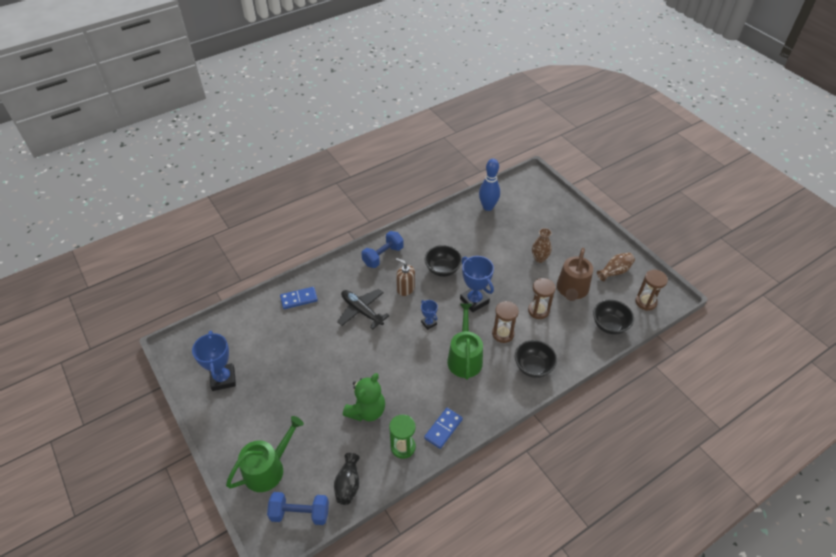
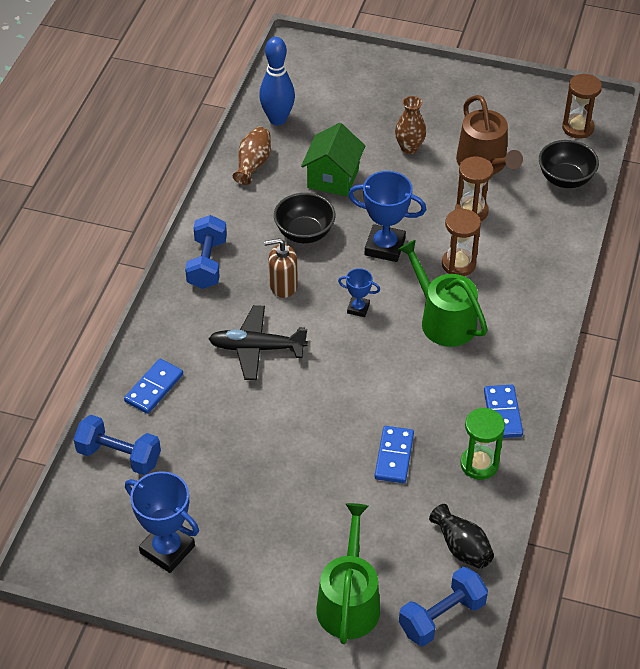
camera: 40 degrees left, 0 degrees up
(251, 320) = (119, 456): none -> blue dumbbell
(366, 411) = (394, 456): green teddy bear -> blue domino
(484, 251) = (333, 178): none -> green house
(533, 367) = (530, 279): black bowl -> none
(615, 271) = (511, 112): brown vase -> brown vase (253, 164)

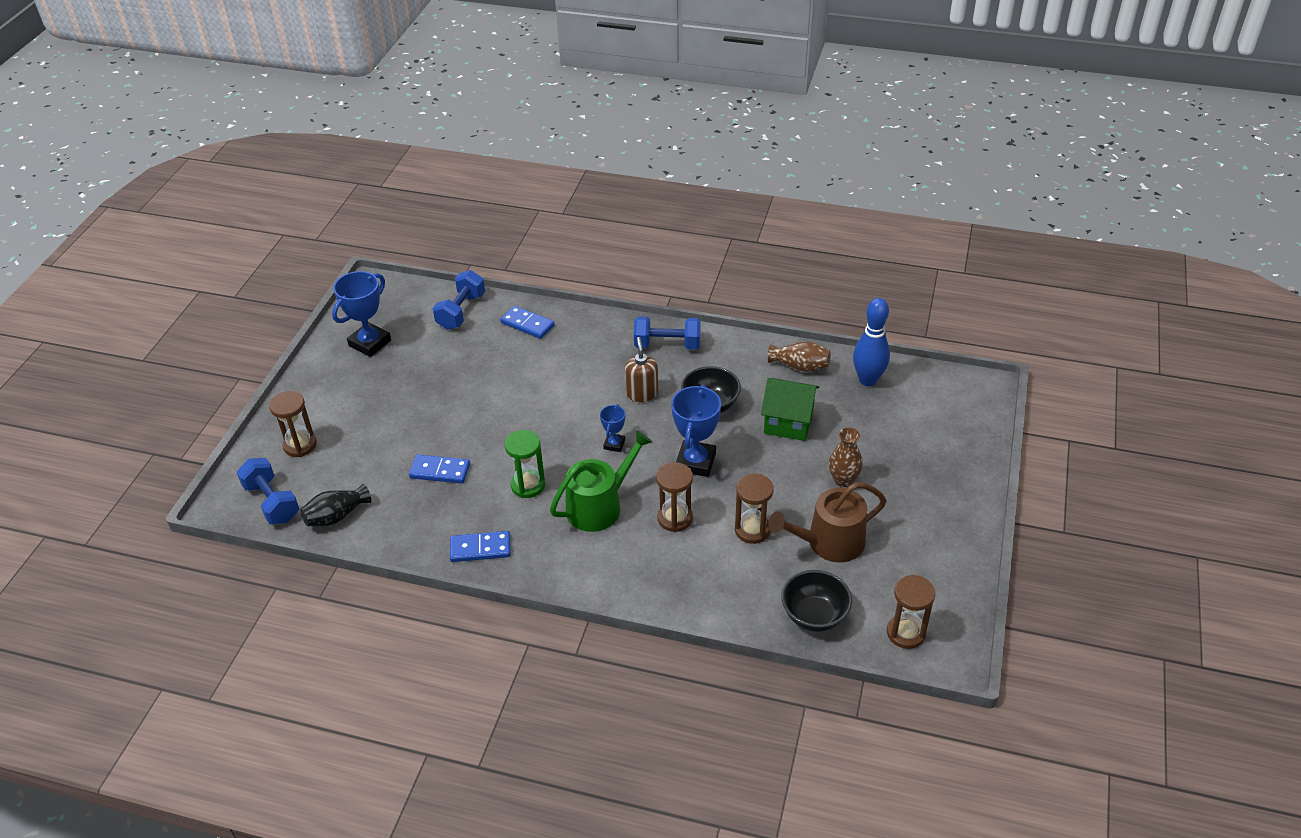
camera: 90 degrees right, 5 degrees down
(256, 348) = (567, 380): black plane -> none
(349, 602) = (300, 445): green watering can -> brown hourglass
(479, 464) = (423, 530): green hourglass -> green hourglass (528, 485)

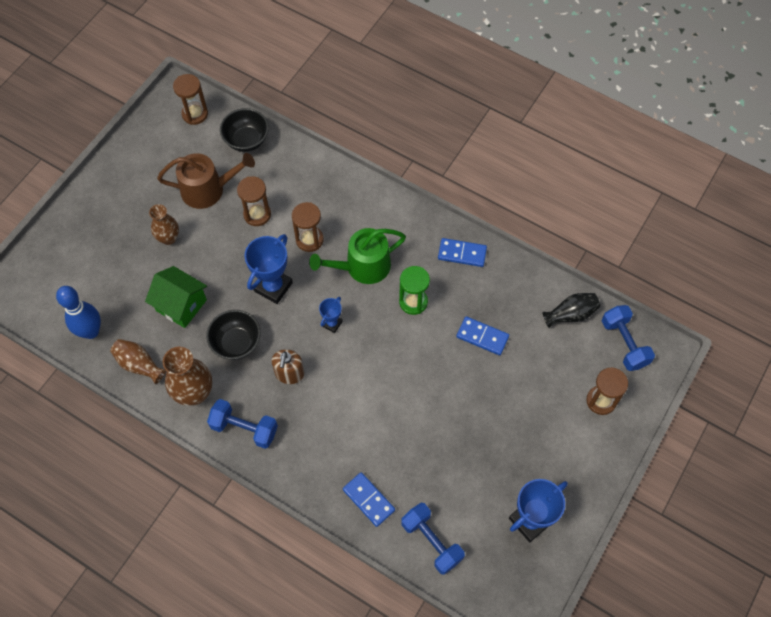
camera: 165 degrees left, 20 degrees up
(461, 311) = (431, 541): blue dumbbell -> blue dumbbell turned 75 degrees counterclockwise
(731, 358) = (194, 393): none -> brown vase

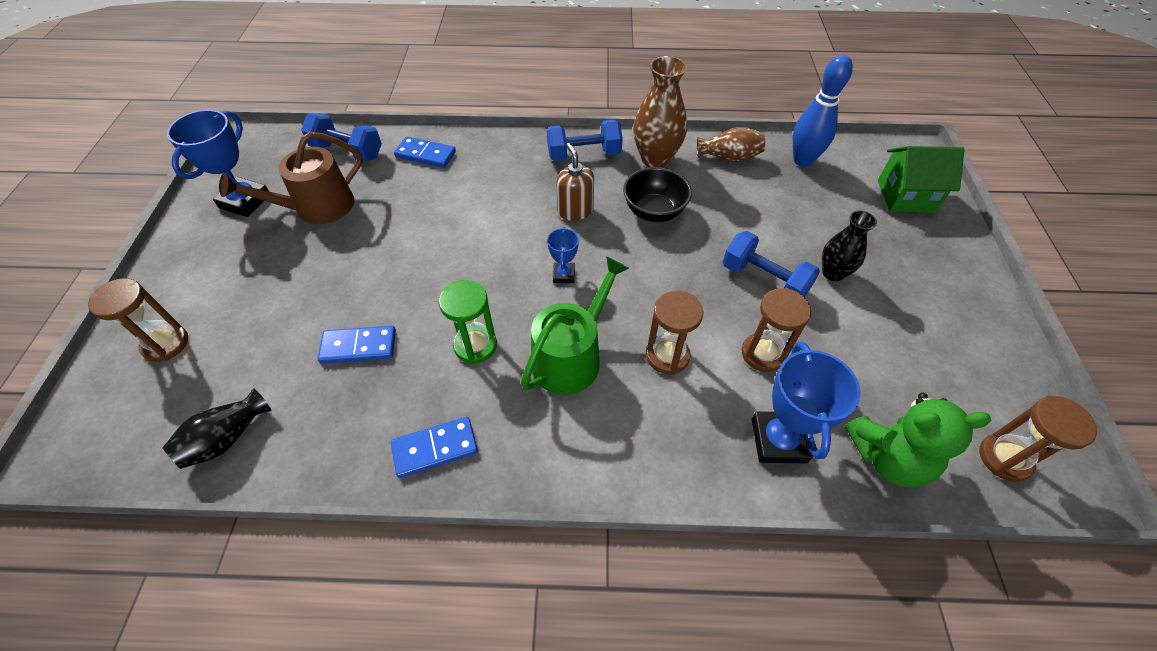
camera: 150 degrees right, 10 degrees down
(168, 238) = (833, 273): brown vase -> black vase
(181, 305) = (744, 218): green house -> green house (905, 196)
(208, 189) = (856, 353): brown watering can -> brown watering can (317, 207)
(246, 140) = (888, 457): black bowl -> green teddy bear
(273, 287) = (664, 280): blue trophy -> blue trophy (778, 440)
(624, 343) = (130, 435): blue dumbbell -> blue dumbbell (764, 280)

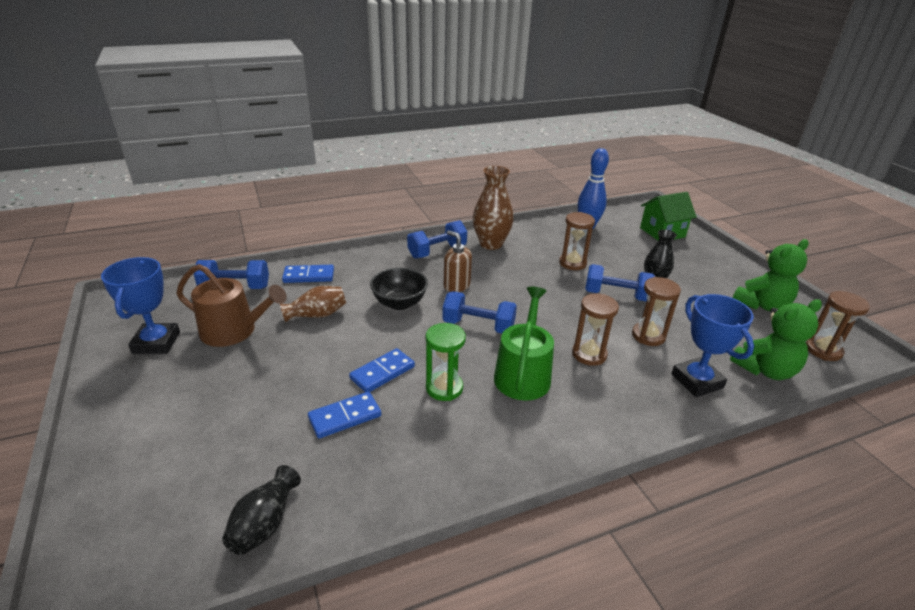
camera: 25 degrees left, 20 degrees down
(166, 344) = (145, 471): brown hourglass -> brown hourglass (572, 263)
(317, 207) = (234, 331): brown watering can -> brown watering can turned 105 degrees counterclockwise
(435, 448) = (463, 466): blue domino -> blue domino (382, 373)
(564, 275) = (478, 326): blue trophy -> blue dumbbell
(654, 212) = (514, 274): black bowl -> black bowl (399, 303)
(729, 157) = (539, 233): brown vase -> brown vase (317, 315)
(967, 356) = (762, 305): none -> green teddy bear

